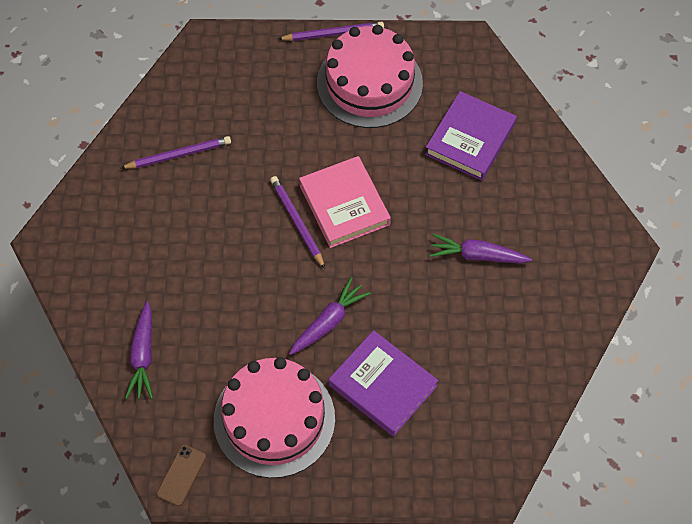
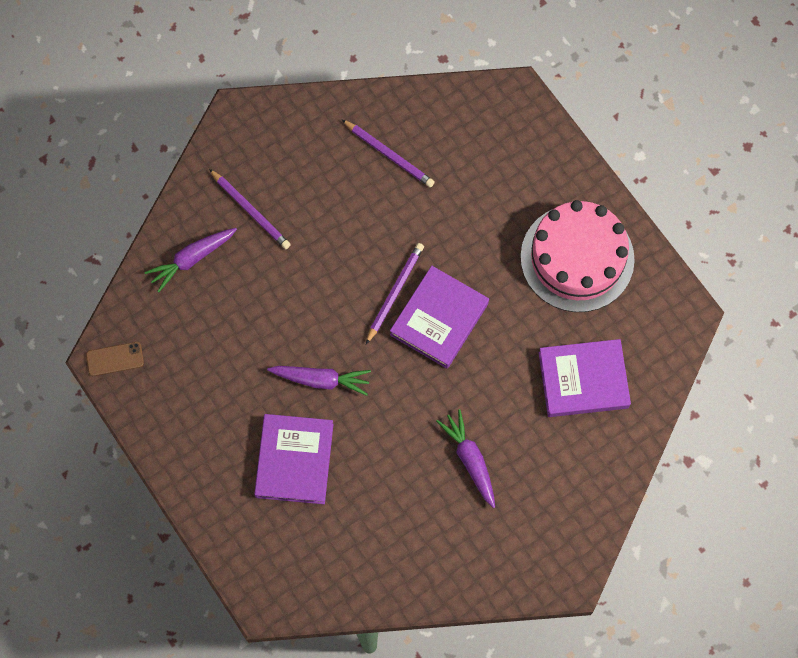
camera: 55 degrees right, 10 degrees up
(274, 419) = (207, 396): pink cake -> none
(333, 34) = (605, 193): purple pencil -> purple pencil (250, 211)
(344, 205) = (439, 319): pink book -> purple book

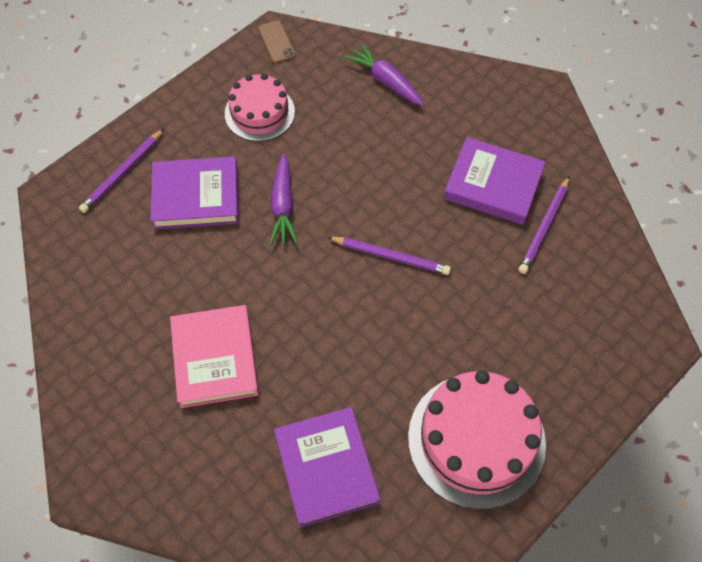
camera: 80 degrees right, 10 degrees down
(205, 388) = (259, 112): none -> pink cake
(250, 211) = (447, 118): purple pencil -> purple pencil (123, 173)
(439, 319) = (370, 303): purple book -> purple book (493, 184)
(470, 460) = (215, 358): purple carrot -> pink book

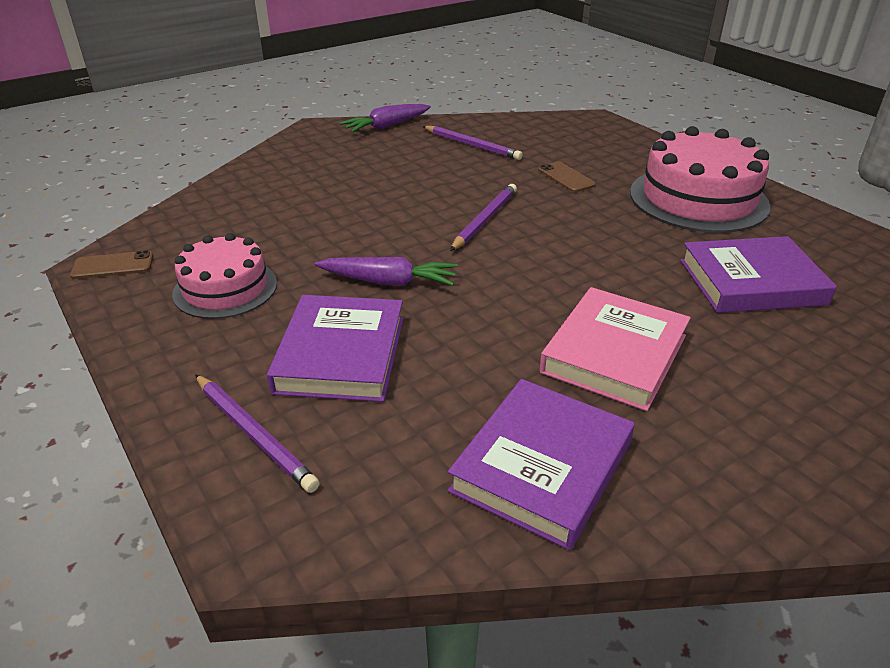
camera: 80 degrees left, 25 degrees down
(215, 358) = (614, 354): pink book -> pink book turned 60 degrees counterclockwise
(386, 81) = (243, 199): purple carrot -> purple carrot (386, 126)
(492, 317) = (566, 177): none -> brown phone
(493, 184) = (414, 161): purple book -> purple book (542, 466)

